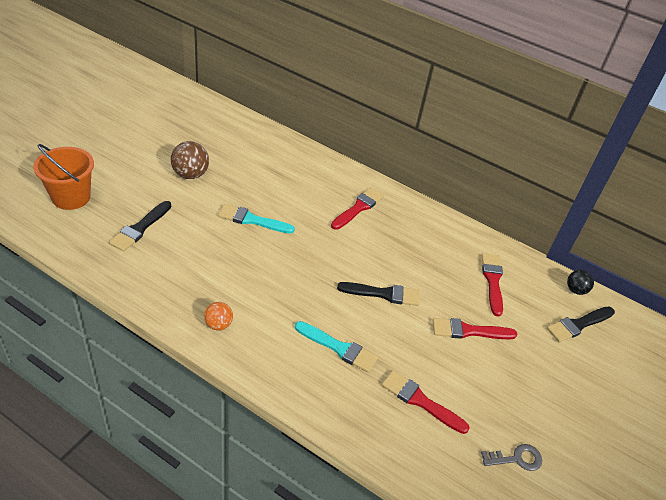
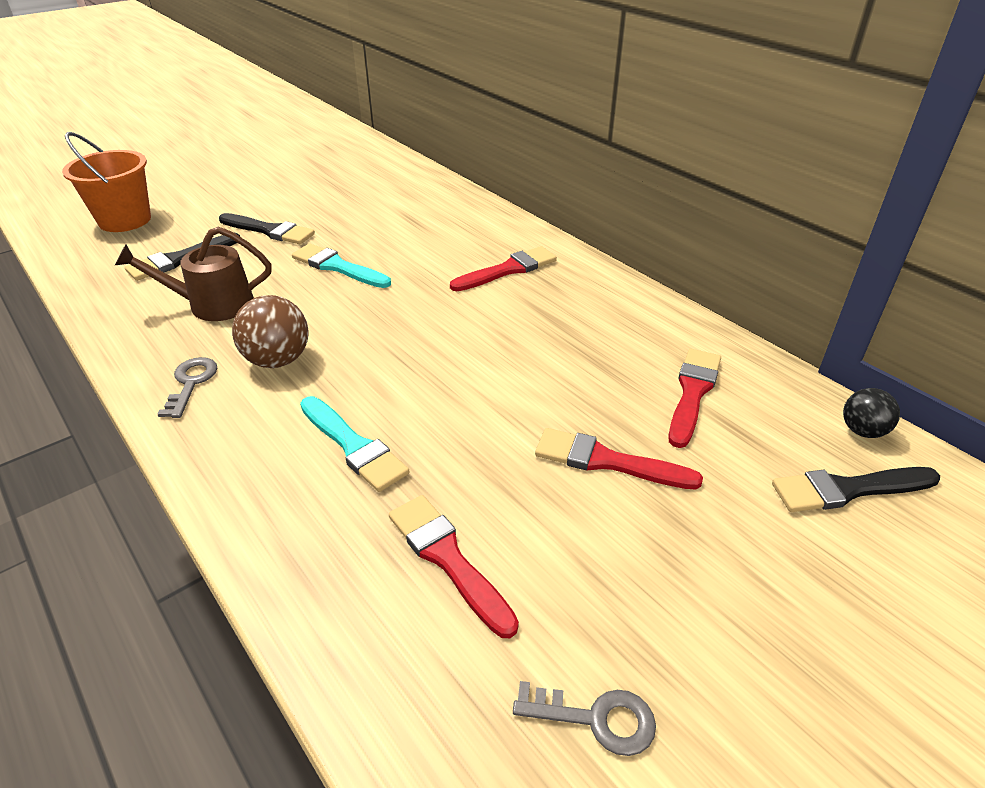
camera: 25 degrees right, 5 degrees down
(190, 174) = (292, 212): brown ball -> brown ball (278, 360)
(190, 263) = (213, 305): none -> brown watering can
(218, 324) = (191, 383): orange ball -> grey key
(383, 294) = (480, 382): black brush -> black brush (269, 231)

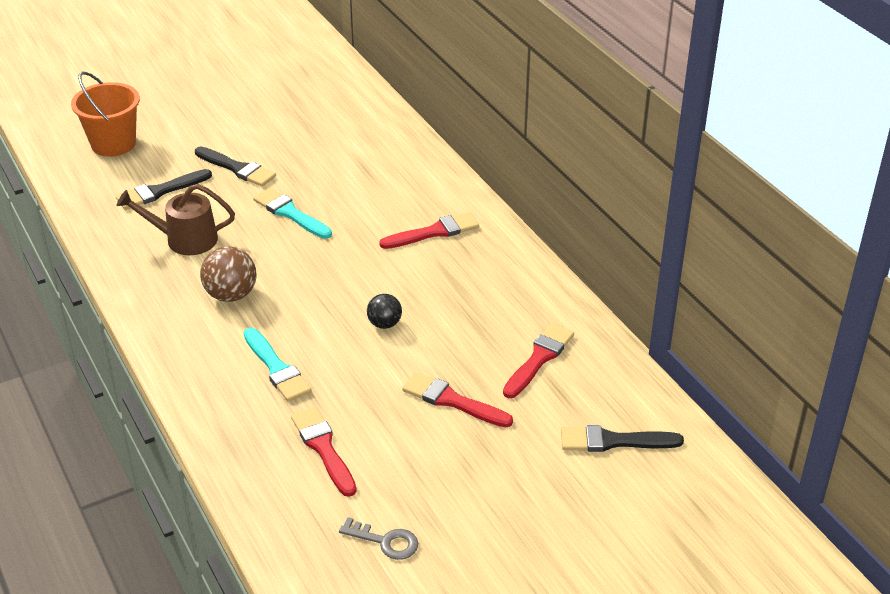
camera: 10 degrees right, 0 degrees up
(191, 383) = (166, 306): grey key -> none
(862, 431) = (652, 403): black ball -> black ball (384, 324)

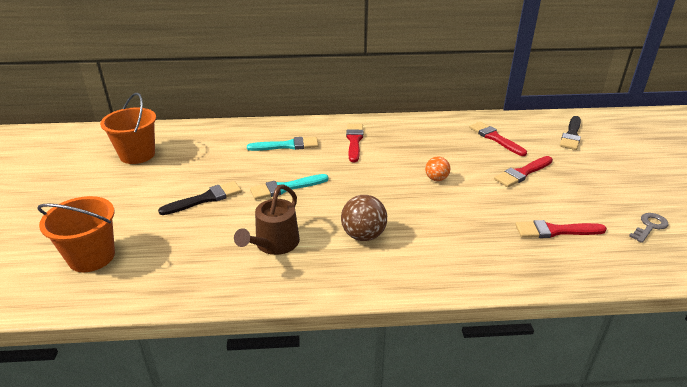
camera: 65 degrees left, 5 degrees down
(160, 191) = (194, 244): black brush -> none
(276, 368) = (462, 232): turquoise brush -> turquoise brush (287, 146)
(292, 92) = (137, 155): none -> orange bucket
(384, 324) = (436, 179): black ball -> orange ball

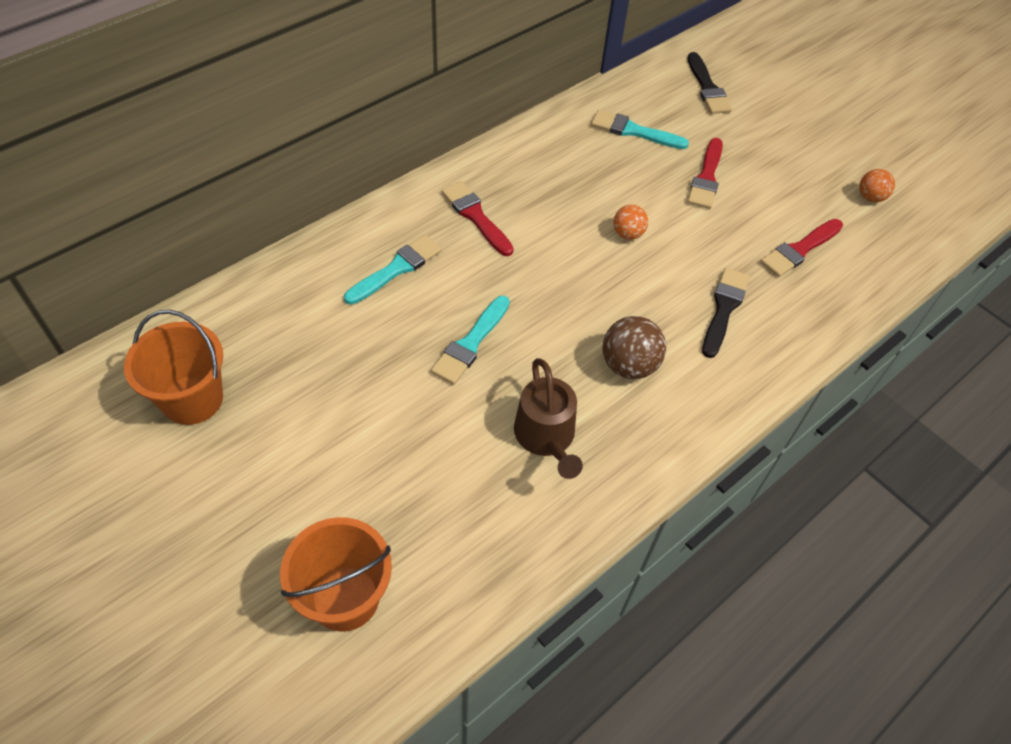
camera: 40 degrees left, 20 degrees up
(205, 199) = (387, 419): black brush -> black brush (724, 309)
(495, 138) = (634, 131): red brush -> turquoise brush
(649, 226) = (870, 197): grey key -> orange ball

